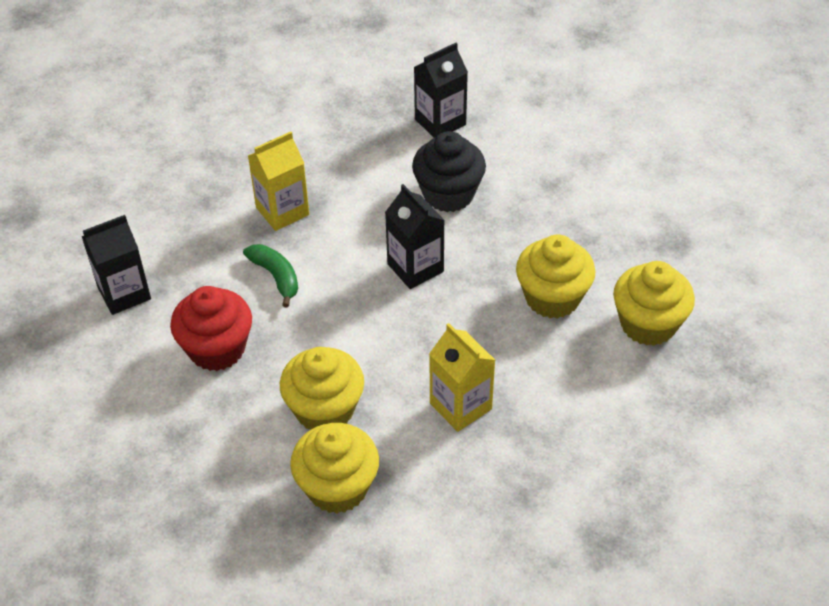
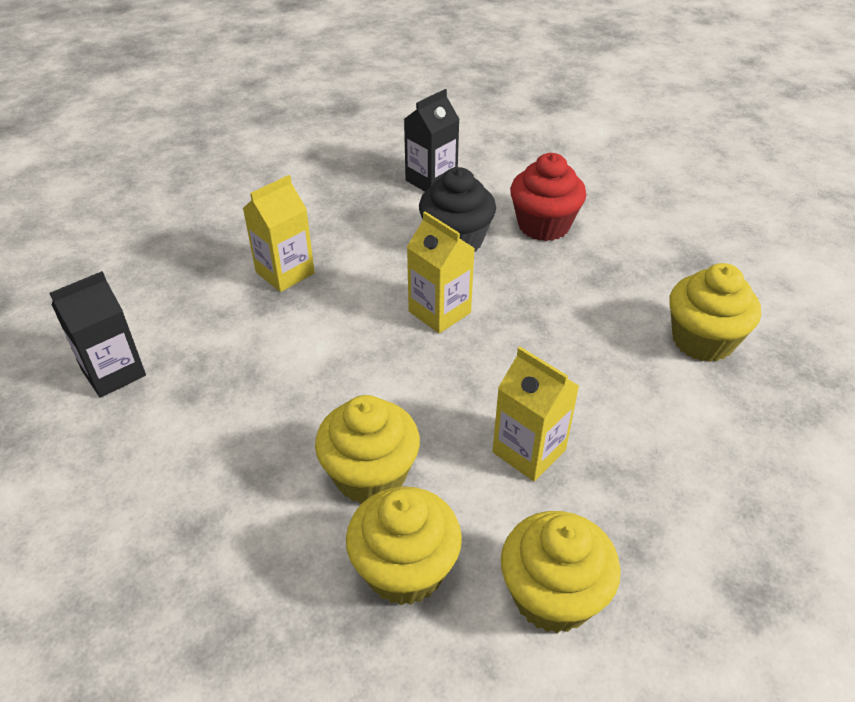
camera: 10 degrees left, 5 degrees down
(217, 349) = (230, 421): red cupcake -> red cupcake (543, 225)
(276, 277) = (288, 337): green banana -> none
(415, 268) = (439, 312): black carton -> yellow carton
(552, 297) = (593, 325): yellow cupcake -> yellow cupcake (552, 595)

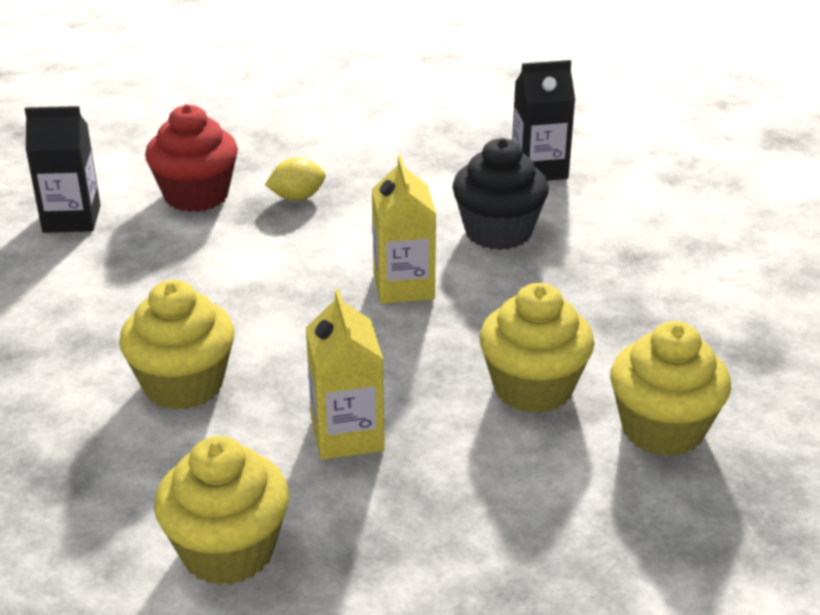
camera: 35 degrees right, 10 degrees down
(285, 273) = (297, 197): yellow carton -> yellow lemon
(405, 569) = (129, 466): yellow cupcake -> yellow cupcake (533, 388)
(543, 225) = (614, 253): red cupcake -> red cupcake (196, 196)

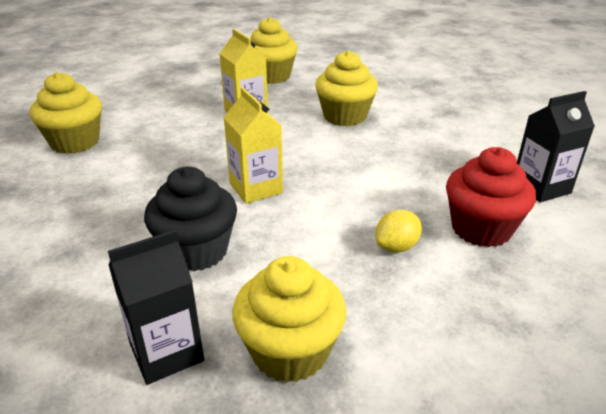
camera: 160 degrees right, 0 degrees up
(533, 388) = (151, 147): yellow cupcake -> yellow cupcake (290, 351)

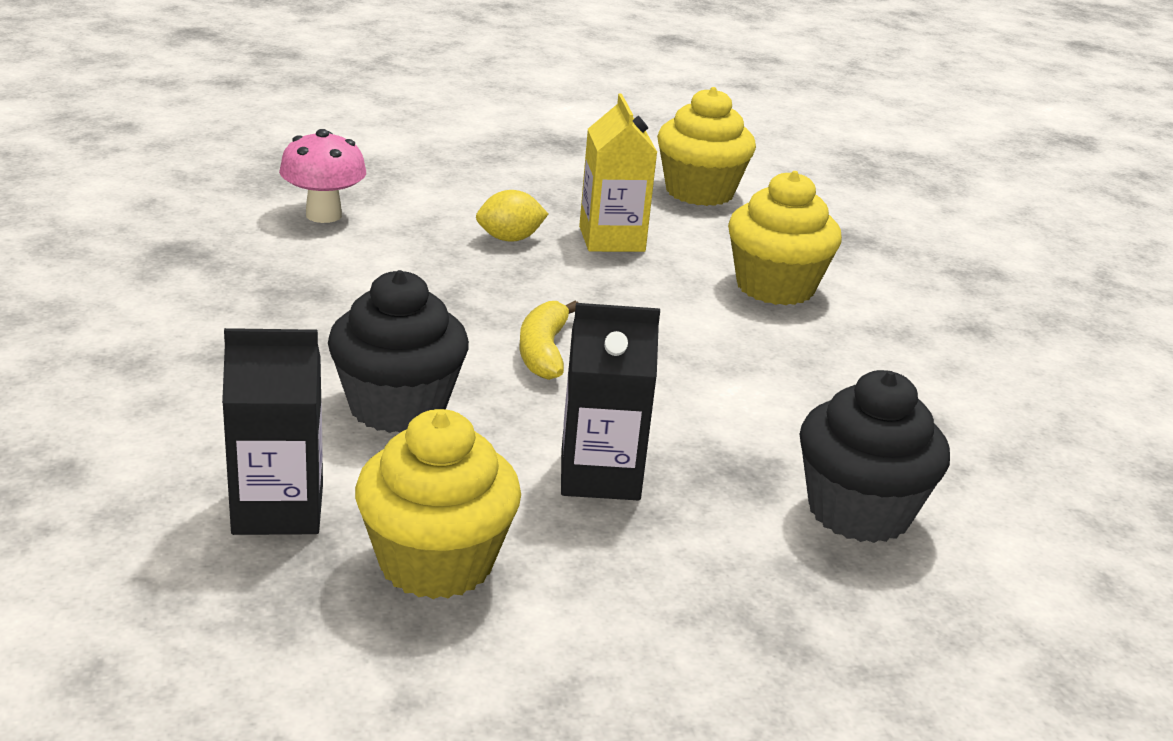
camera: 20 degrees right, 5 degrees down
(75, 142) = (323, 215): yellow cupcake -> pink mushroom
(256, 188) = (543, 351): yellow carton -> yellow banana
(396, 247) = (696, 492): yellow lemon -> yellow lemon (510, 239)
(481, 229) = (859, 511): red cupcake -> black cupcake
(541, 187) = (1028, 487): black carton -> black carton (600, 475)

